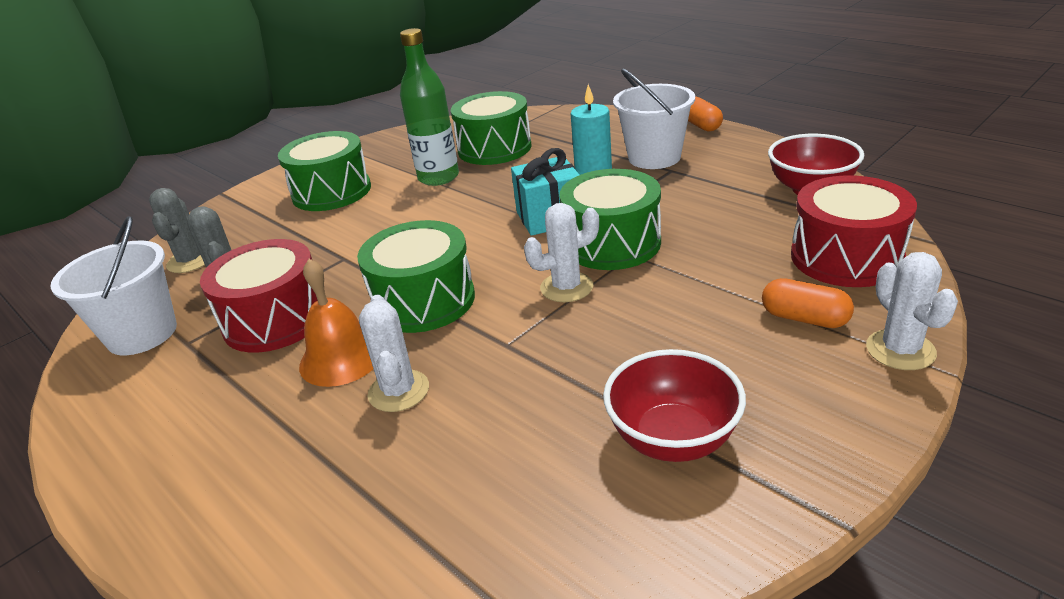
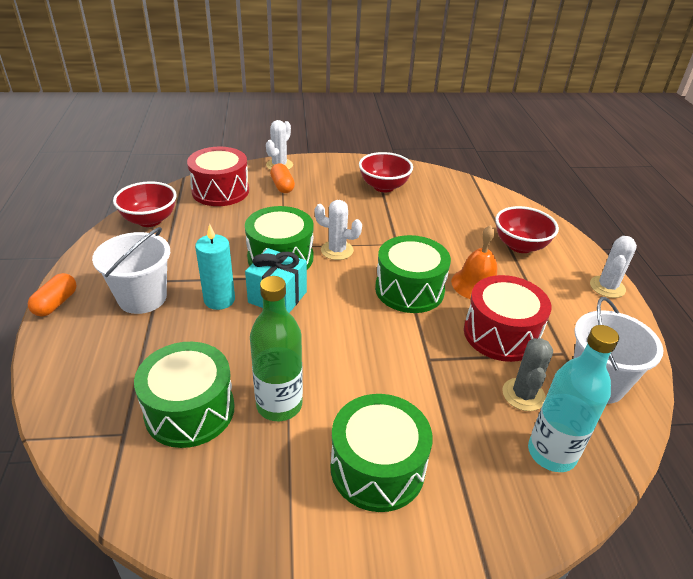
camera: 145 degrees left, 5 degrees up
(190, 261) = (551, 453): grey cactus -> turquoise bottle
(303, 474) = (520, 246): none -> red bowl
(398, 391) = (460, 253): white cactus -> white cactus (607, 287)

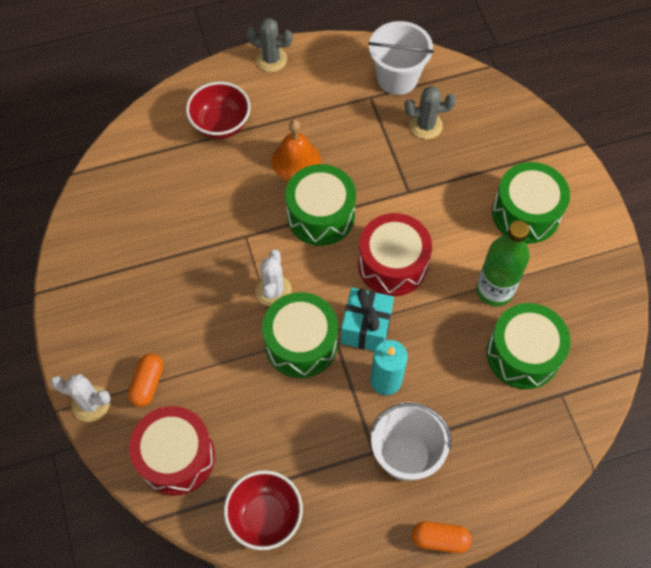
camera: 100 degrees left, 25 degrees up
(282, 186) = (147, 384): orange capsule -> orange capsule turned 45 degrees counterclockwise
(384, 187) = (124, 265): red bowl -> none
(501, 334) = (361, 140): red drum -> red drum (392, 264)
(551, 453) = (475, 110): turquoise bottle -> none
(607, 287) = (271, 59): white cactus -> grey cactus

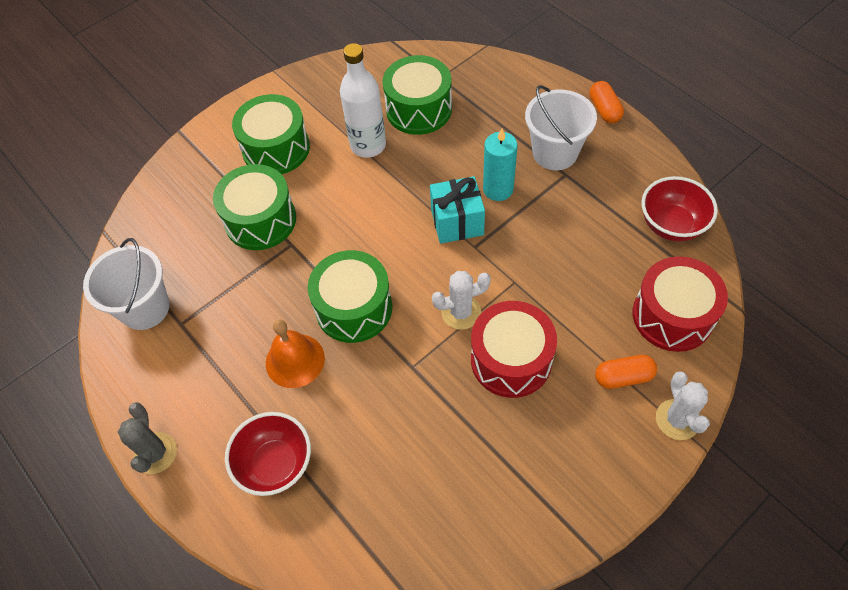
camera: 110 degrees left, 5 degrees down
(301, 343) = (502, 265): green drum -> green drum (260, 220)
(392, 264) = (380, 227): red drum -> red drum (511, 360)
(426, 125) = (202, 259): grey cactus -> none
(494, 290) = (368, 145): green bottle -> white bottle

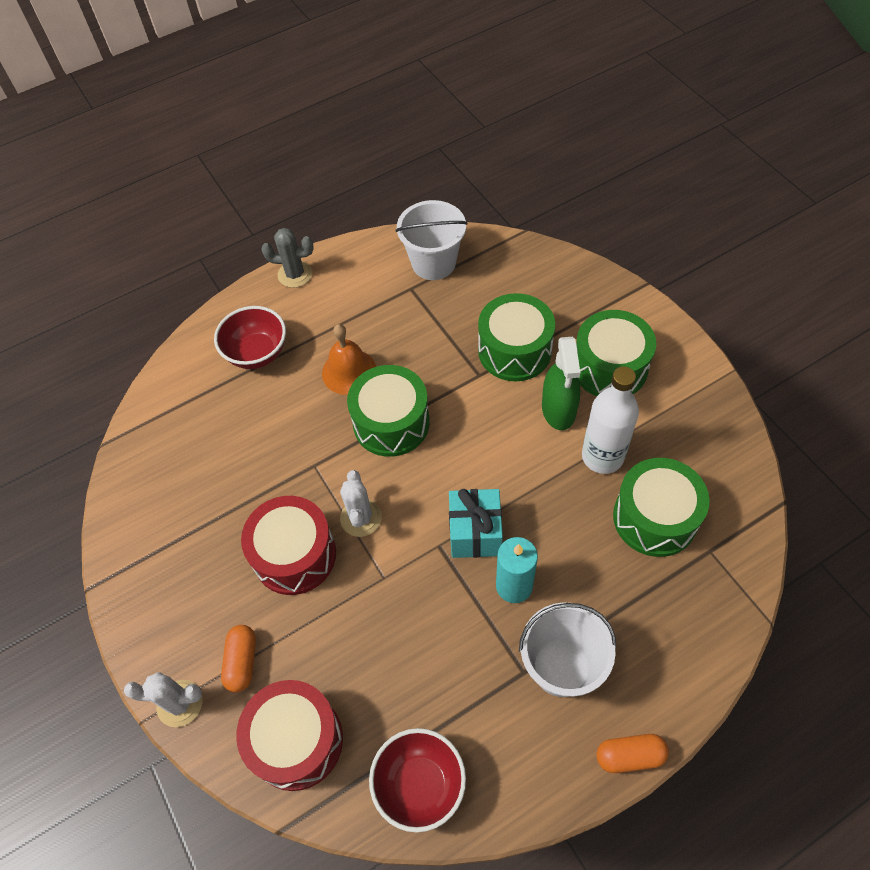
camera: 100 degrees right, 0 degrees up
(324, 179) = (558, 409): none -> green spray bottle

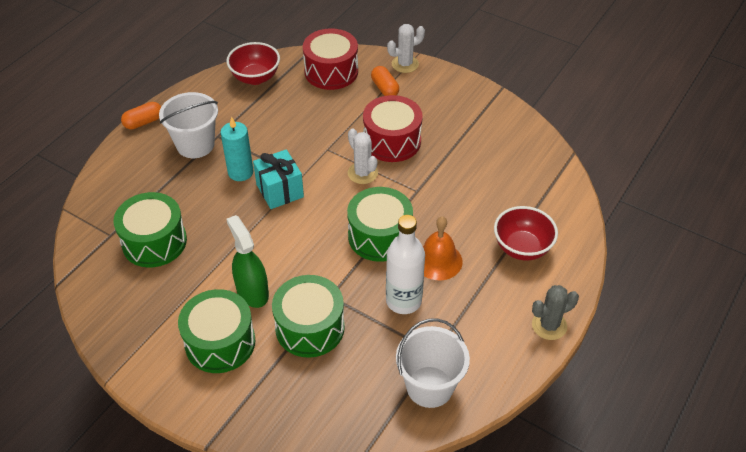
camera: 150 degrees right, 10 degrees down
(602, 456) = (205, 269): white bottle -> white bottle (403, 301)

